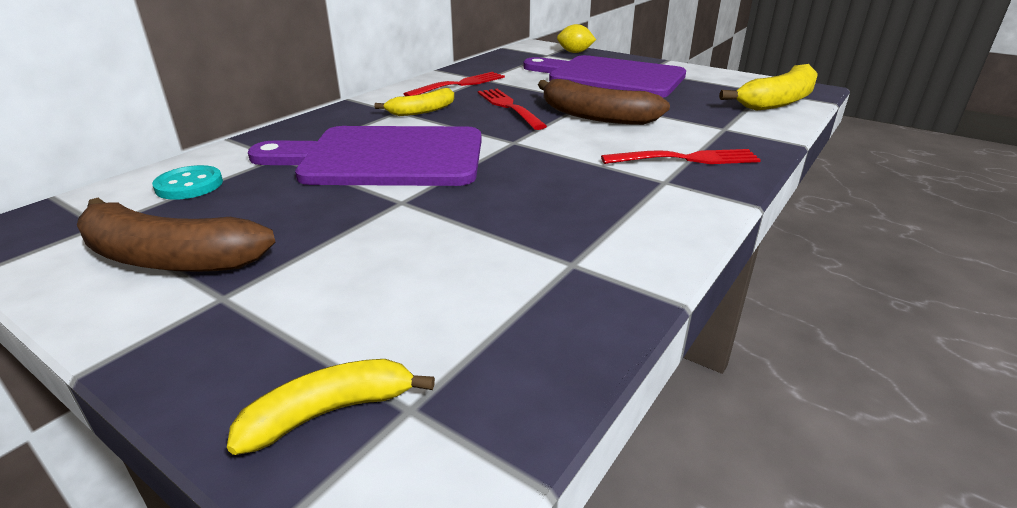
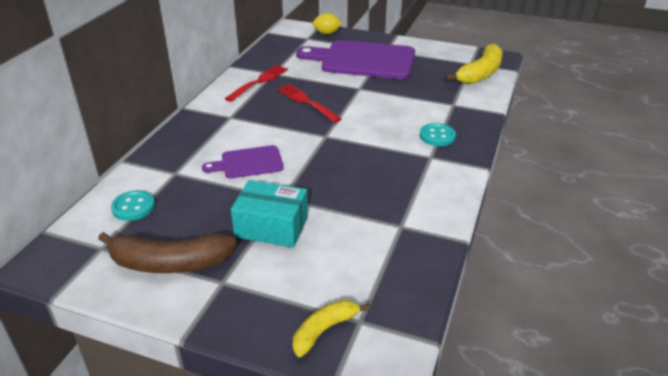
camera: 15 degrees left, 5 degrees up
(359, 234) = (271, 227): none -> turquoise box
(384, 158) = (248, 163): purple cutting board -> purple cutting board, size x0.51
(422, 111) = (247, 114): yellow banana -> none
(596, 116) = (369, 104): brown banana -> none
(685, 159) = (437, 136): red fork -> turquoise button

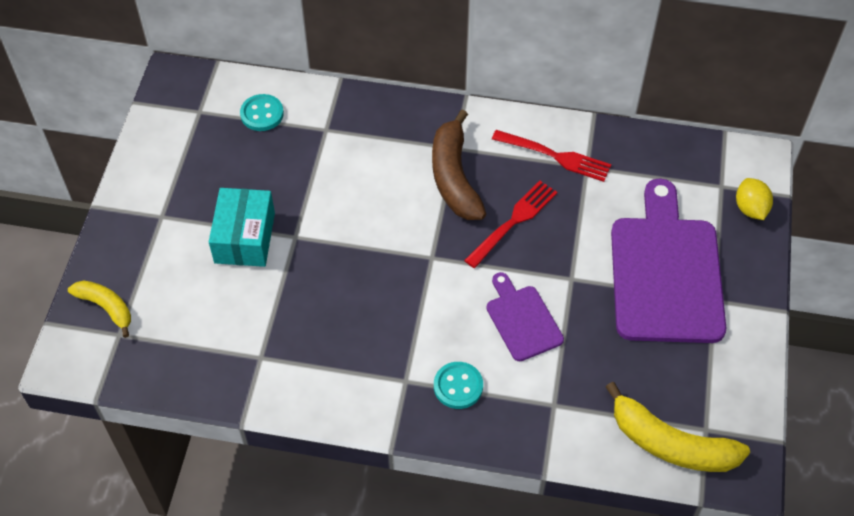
camera: 80 degrees right, 20 degrees up
(170, 263) = (182, 169): brown banana -> brown banana (454, 177)
(248, 163) = (356, 191): purple cutting board -> purple cutting board (522, 320)

